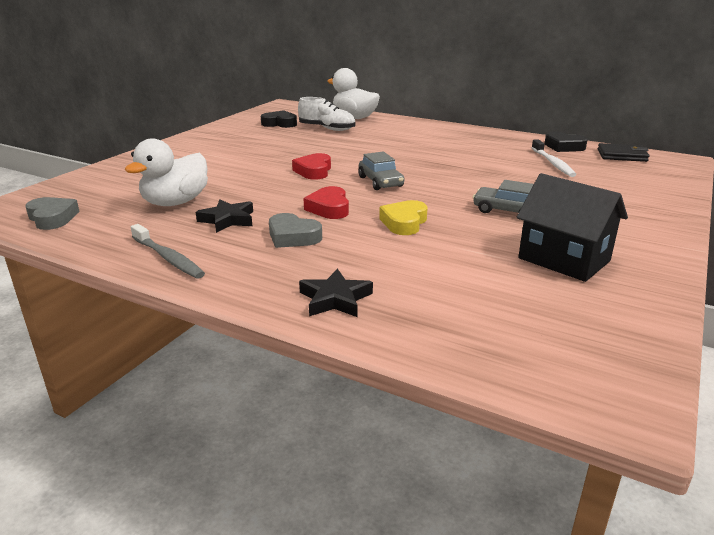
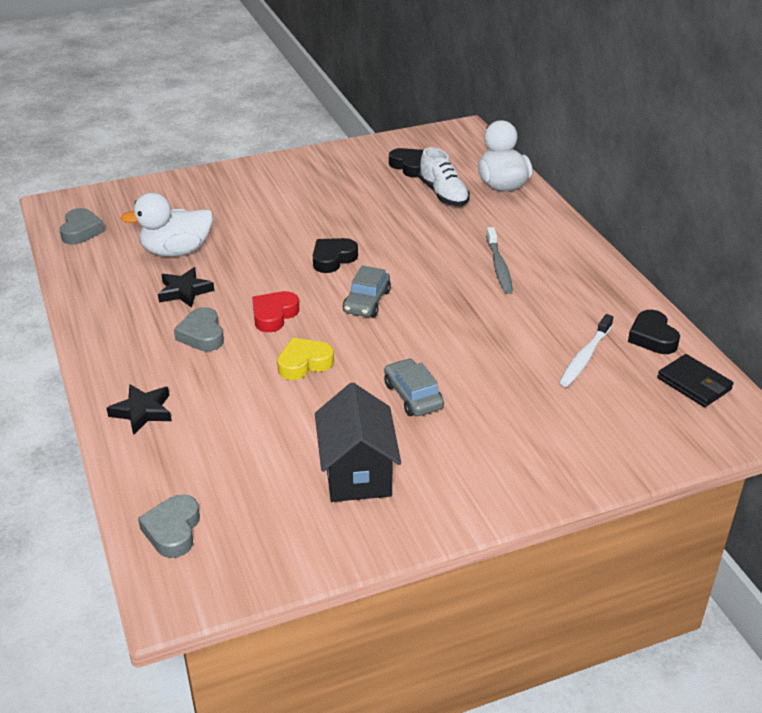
camera: 40 degrees right, 10 degrees up
(168, 258) = (98, 314): grey toothbrush -> grey toothbrush (499, 266)
(314, 171) = (333, 259): red heart -> black heart
(524, 360) = (173, 530): none -> grey heart

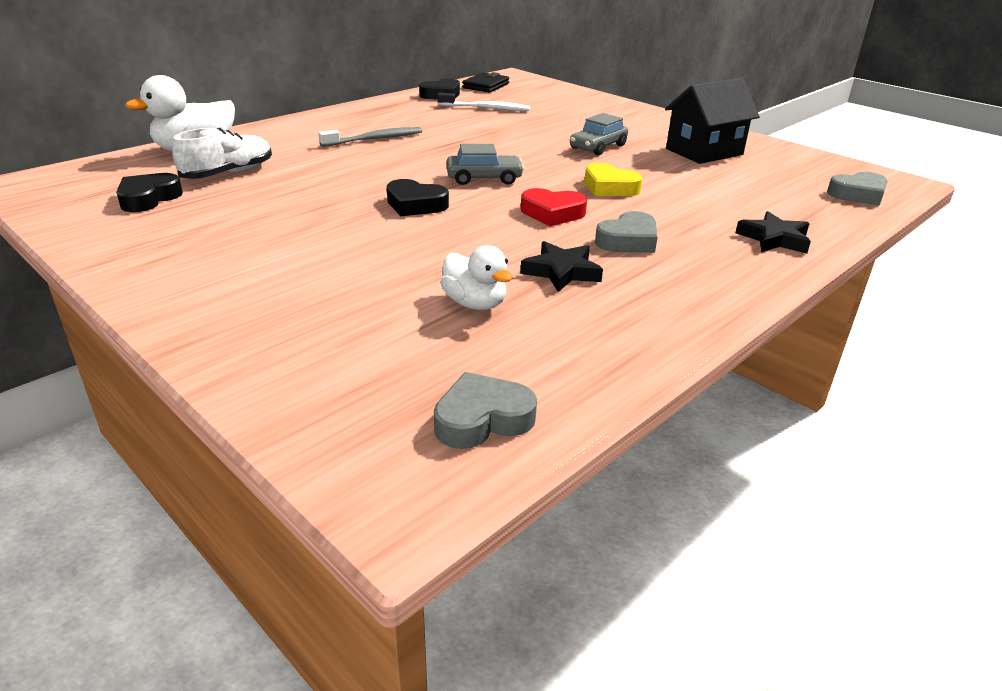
camera: 115 degrees left, 5 degrees down
(176, 251) = (475, 303): white duck -> white duck, size x0.63

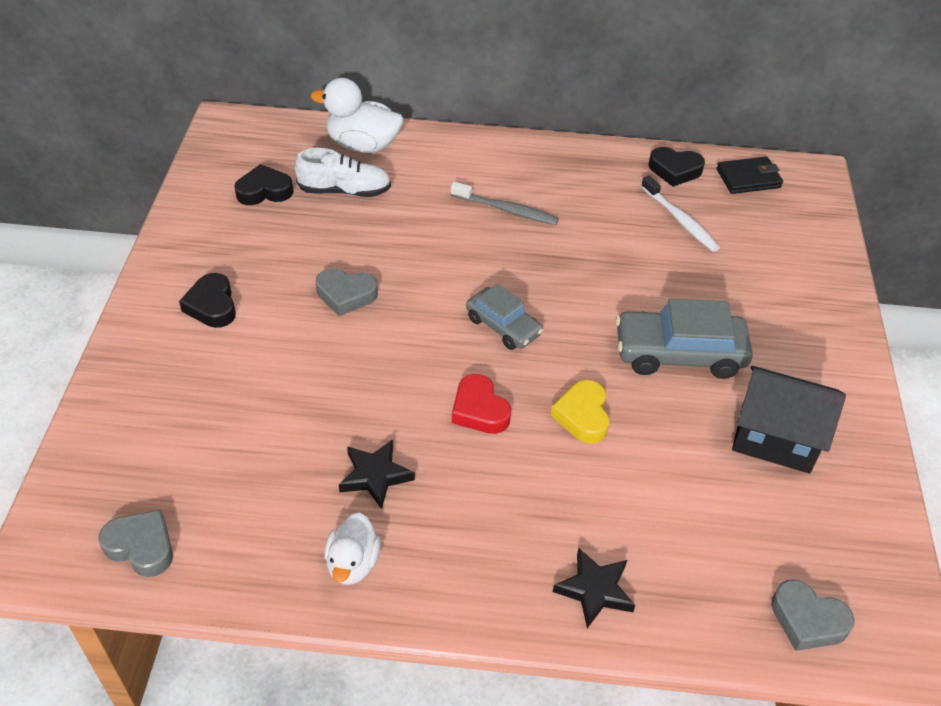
camera: 50 degrees right, 15 degrees up
(415, 205) = (403, 322): black heart -> black heart (212, 305)
(475, 303) = (278, 456): white duck -> white duck (353, 563)
(598, 147) = (679, 354): grey car -> grey car, size x1.61
(628, 240) = (477, 487): grey heart -> grey heart (346, 295)

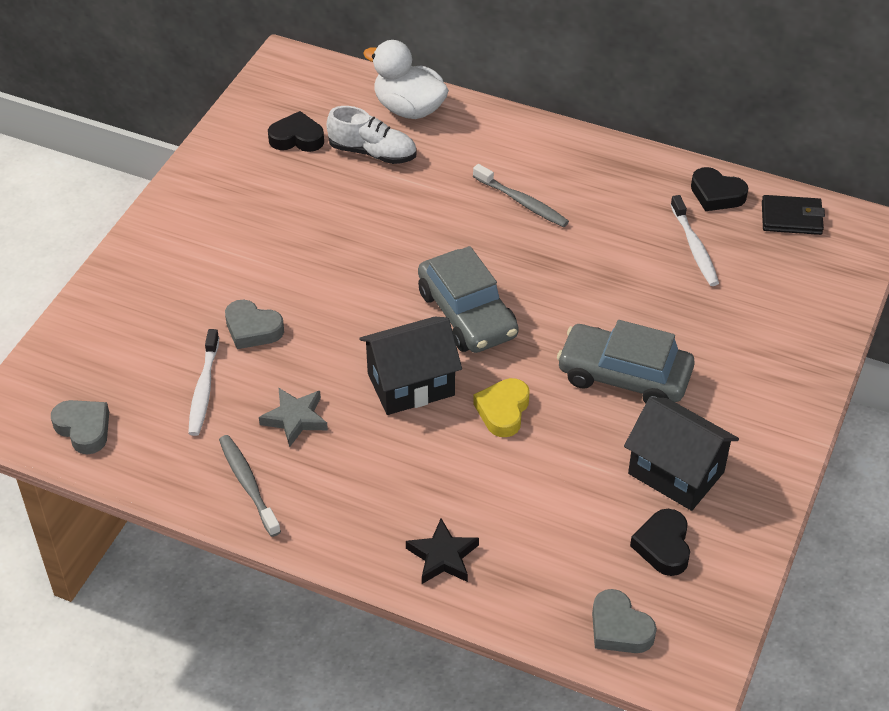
camera: 20 degrees right, 0 degrees up
(212, 305) = (210, 239): black heart -> black heart (663, 546)
(263, 467) = (204, 389): none -> white toothbrush
(346, 295) = (333, 254): grey heart -> grey heart (252, 329)
(353, 563) = (248, 484): white duck -> grey toothbrush
(375, 476) = (295, 419): black star -> grey star
(479, 410) = (411, 384): red heart -> black house
(503, 326) = (467, 314): grey car -> grey car, size x1.61

